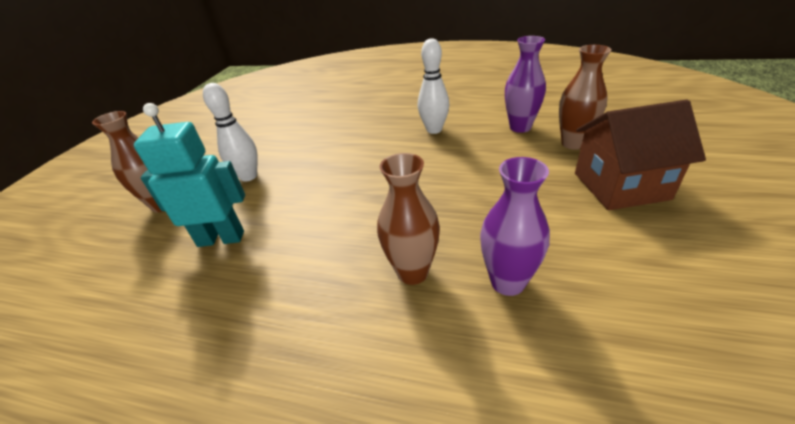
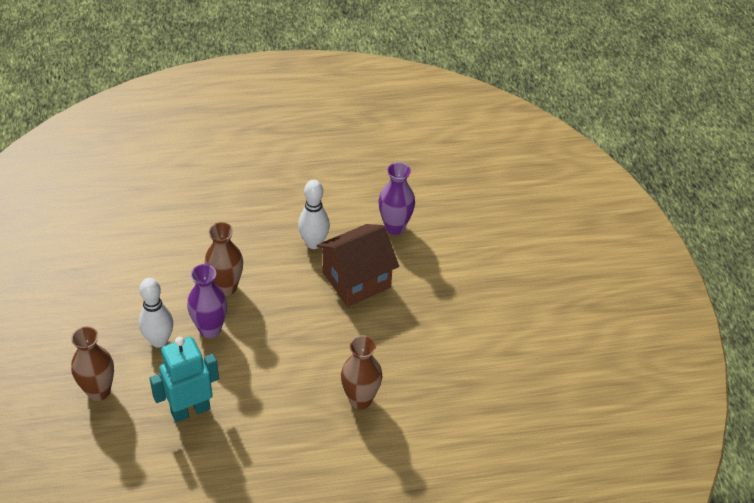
camera: 30 degrees left, 10 degrees up
(507, 282) = (424, 390): purple vase -> purple vase (210, 329)
(573, 143) = (444, 243): brown vase -> brown vase (226, 287)
(620, 186) = (485, 288): brown house -> brown house (356, 280)

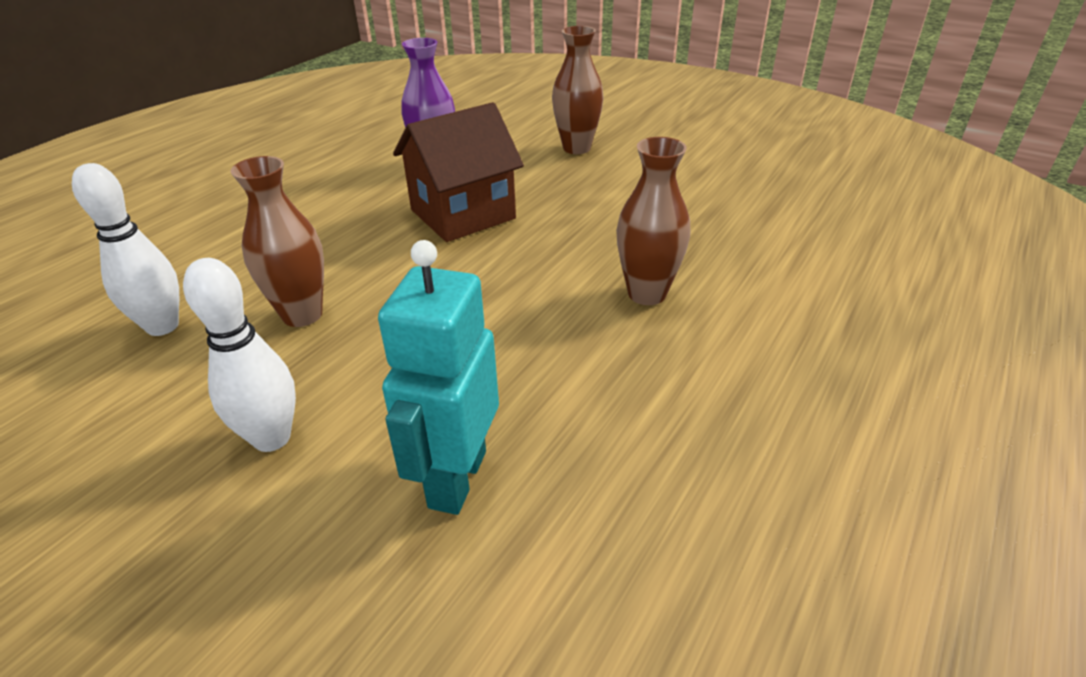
camera: 45 degrees left, 10 degrees down
(99, 391) = (239, 599): brown vase -> brown vase (576, 148)
(210, 329) = (342, 368): purple vase -> none
(314, 243) = (362, 217): white bowling pin -> white bowling pin (162, 326)
(356, 280) = (463, 214): brown house -> brown house turned 45 degrees clockwise

